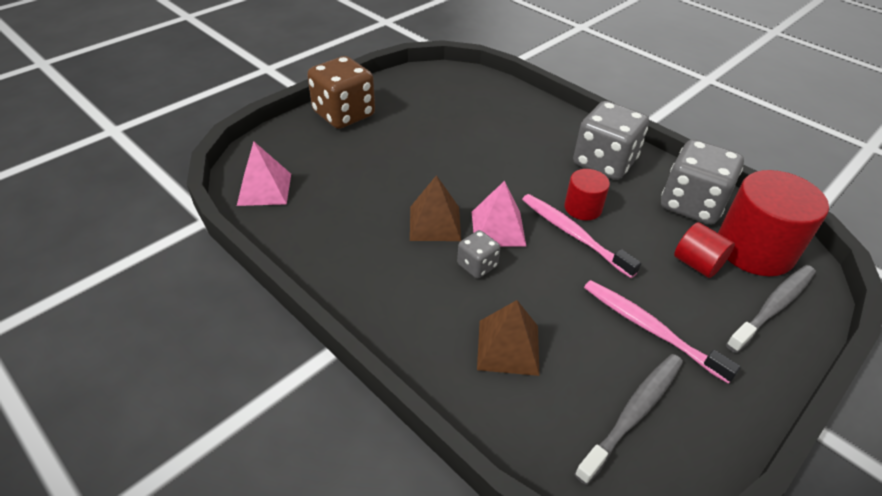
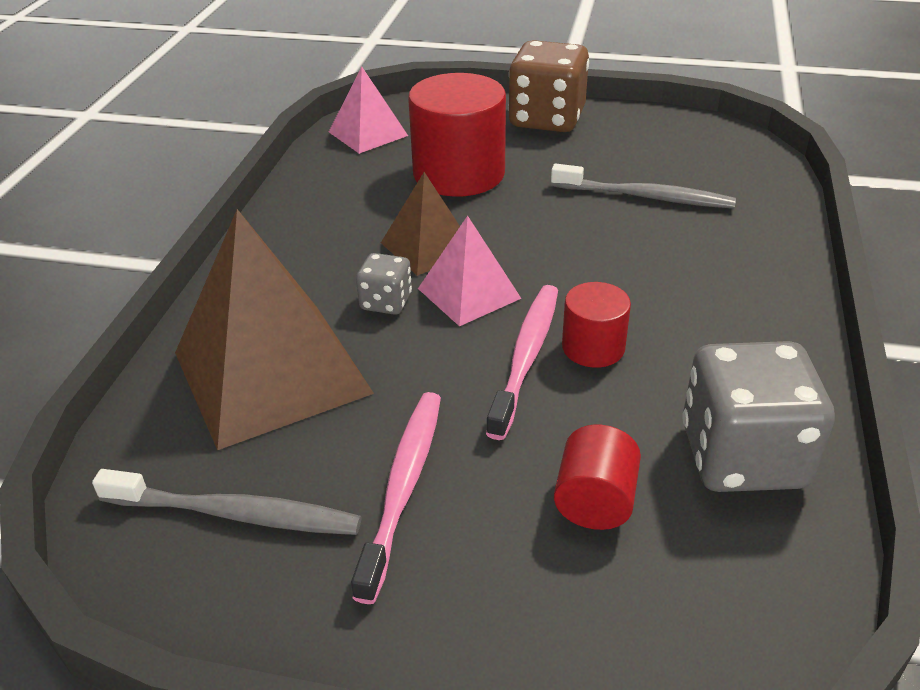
camera: 60 degrees right, 5 degrees down
(508, 347) = (271, 372): brown pyramid -> brown pyramid, size x1.89
(604, 163) = (727, 334): grey dice -> none
(754, 249) = (713, 567): red cylinder -> red cylinder (459, 174)
(773, 307) = (580, 625): grey toothbrush -> grey toothbrush (644, 197)

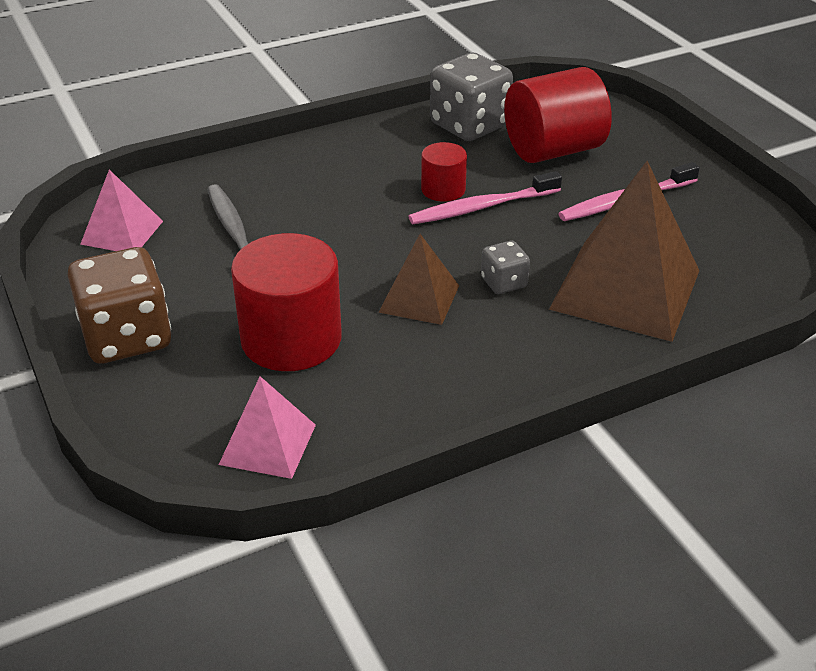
camera: 130 degrees left, 0 degrees up
(234, 514) = (717, 239): grey toothbrush -> none
(469, 293) = (450, 254): pink pyramid -> pink pyramid (122, 232)
(595, 501) = (553, 150): red cylinder -> red cylinder, size x1.90

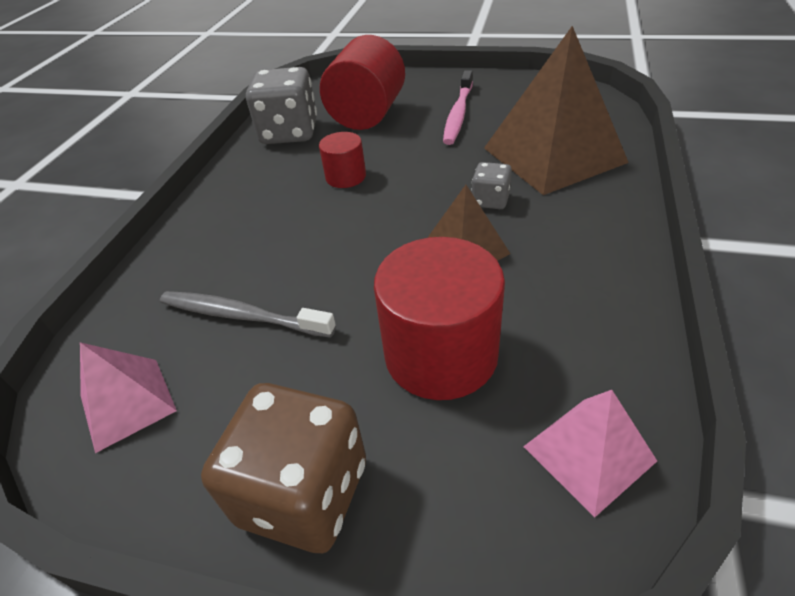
camera: 45 degrees left, 5 degrees up
(482, 207) = (390, 169): pink toothbrush -> none

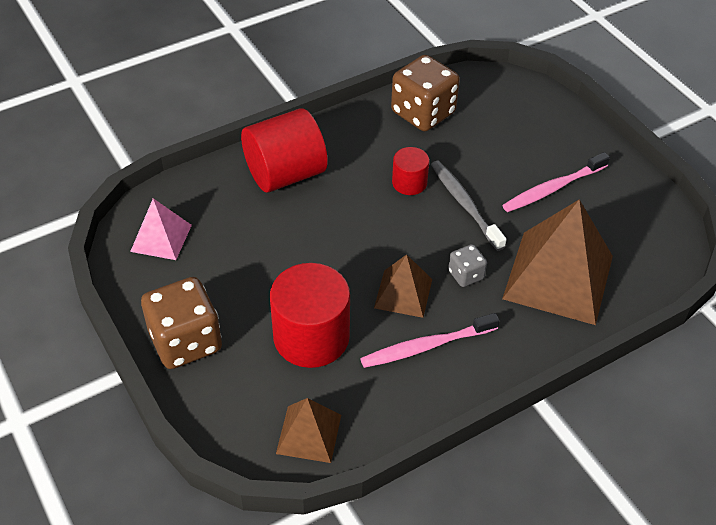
camera: 40 degrees right, 5 degrees up
(242, 316) = (250, 234): grey toothbrush -> grey toothbrush (465, 204)
(289, 133) = (423, 113): grey dice -> brown dice
(367, 115) = (492, 137): red cylinder -> red cylinder (285, 174)
(550, 271) = (427, 346): none -> pink toothbrush
(589, 454) = (308, 434): pink pyramid -> brown pyramid

